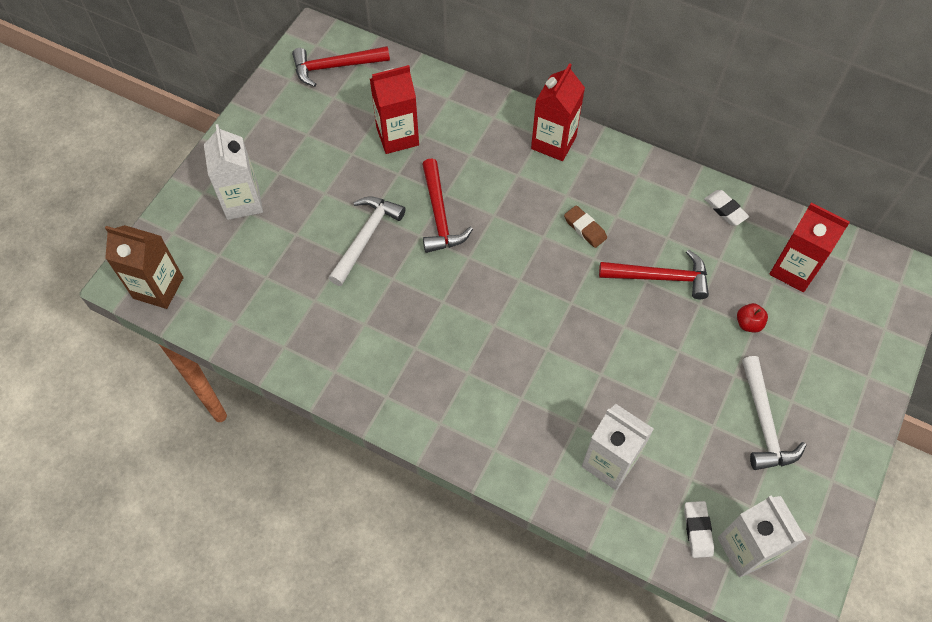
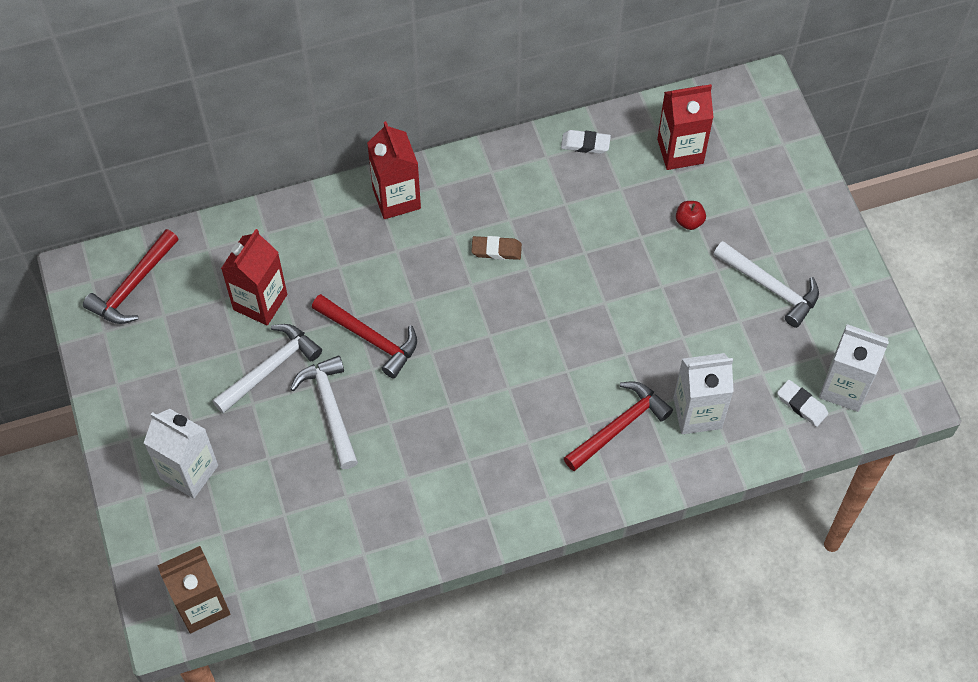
camera: 45 degrees left, 0 degrees up
(358, 181) = (270, 368): none -> white hammer
(660, 277) = (591, 241): red hammer -> red hammer (618, 426)

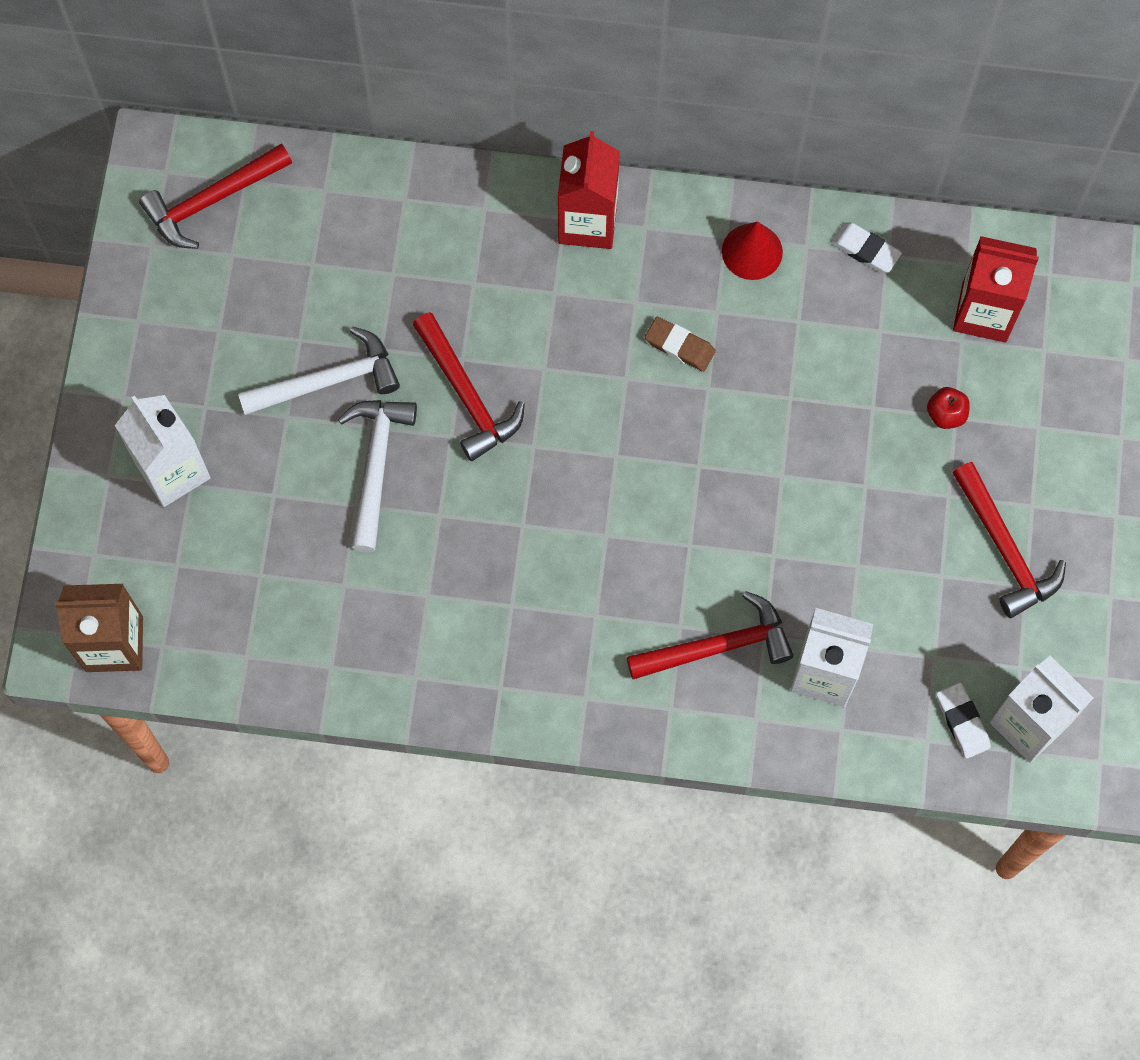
camera: 25 degrees right, 10 degrees up
(260, 302) = (355, 288): red carton -> none
(513, 174) = (752, 251): none -> red cone
(770, 287) = (1004, 548): white hammer -> red hammer

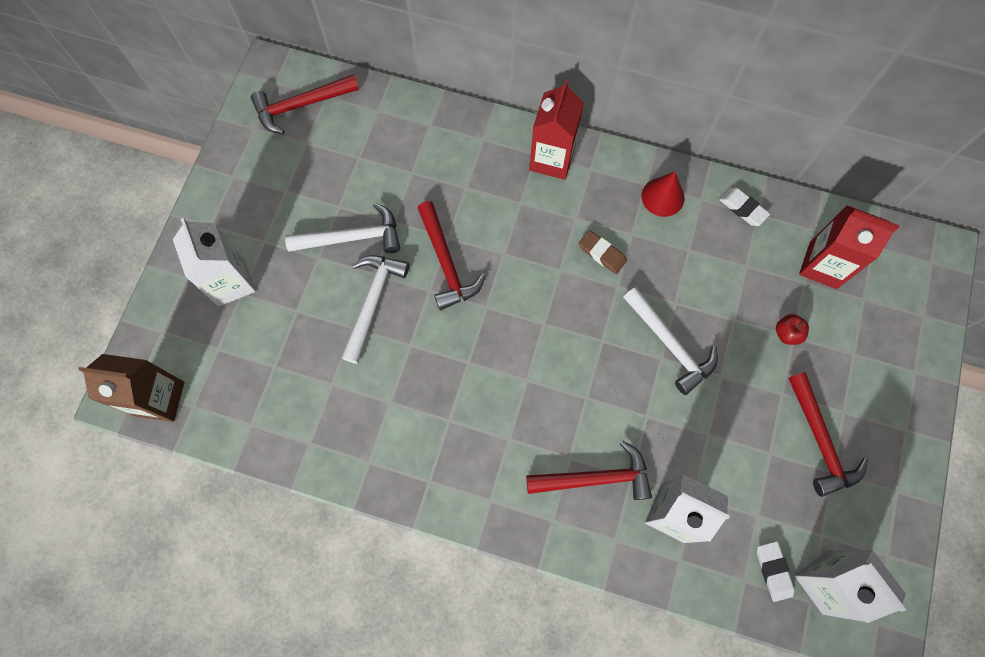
camera: 10 degrees right, 0 degrees up
(790, 455) = (670, 344): none -> white hammer

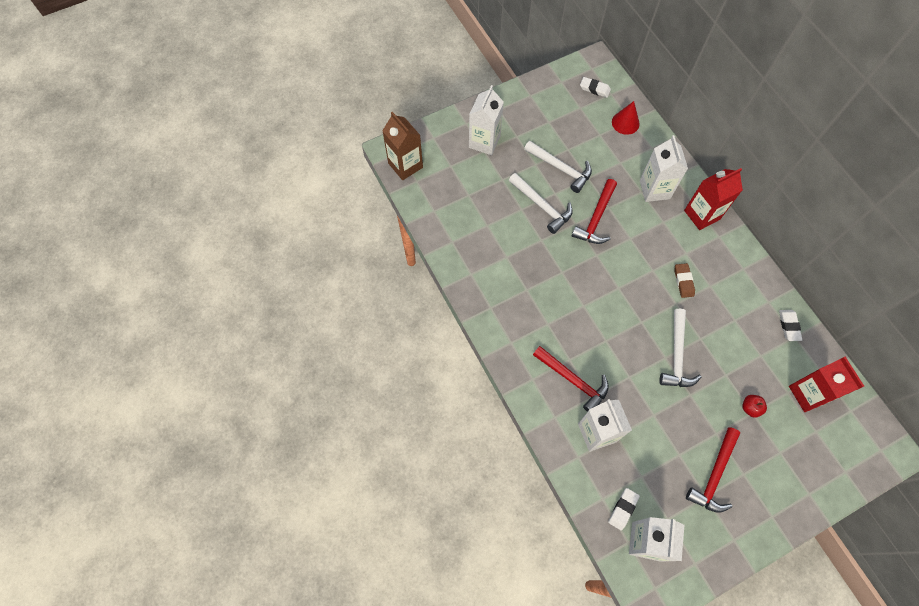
camera: 45 degrees right, 5 degrees down
(301, 105) = (594, 89): red hammer -> white eraser
(372, 302) = (541, 206): white hammer -> white hammer turned 75 degrees clockwise
(477, 172) = (654, 189): none -> white carton
(662, 197) = (746, 282): red cone -> red cone (625, 123)

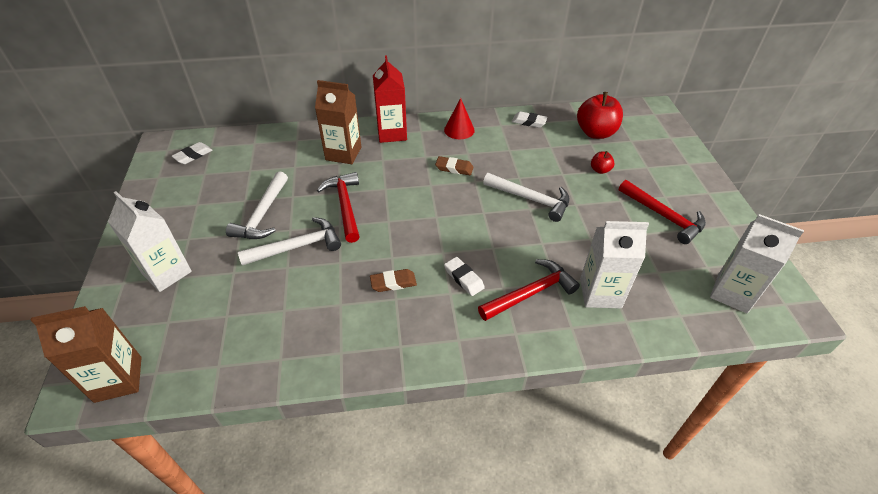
camera: 70 degrees left, 20 degrees down
(539, 282) = (393, 283): none -> brown eraser
(560, 168) = (263, 214): white hammer -> white hammer turned 135 degrees clockwise
(596, 218) = (345, 206): red hammer -> red hammer turned 150 degrees counterclockwise
(623, 509) = (694, 301): white eraser -> white eraser (464, 278)
(625, 123) = (253, 148): red cone -> red cone (459, 130)
(654, 189) = (343, 153): white carton -> brown carton
(808, 394) = (595, 133): red carton -> red apple

